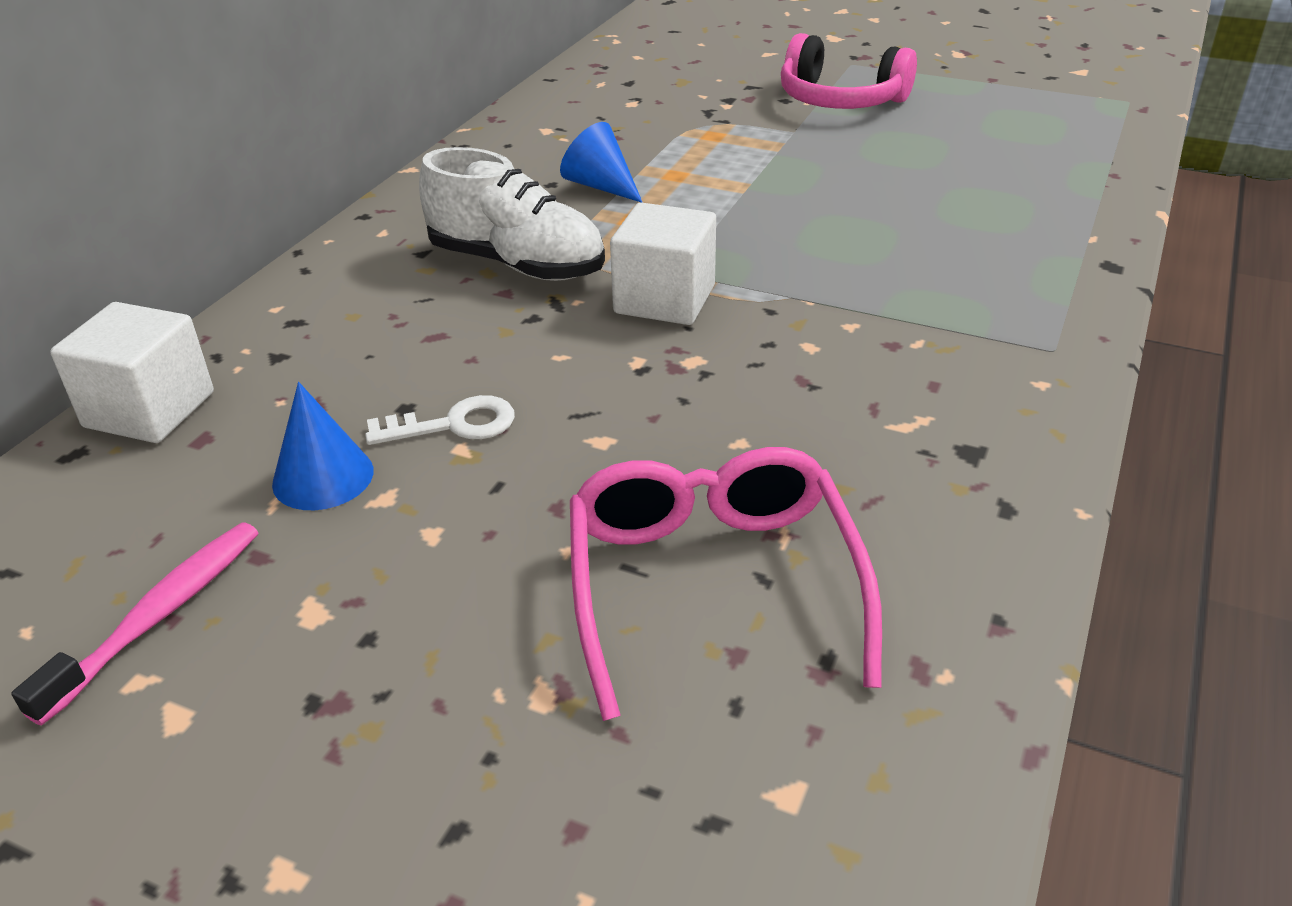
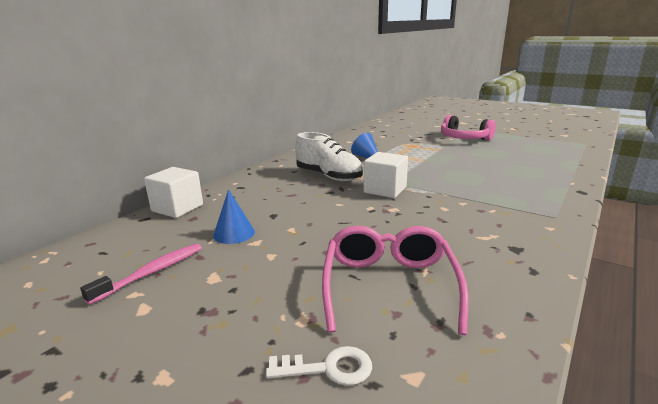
camera: 10 degrees right, 15 degrees down
(454, 425) = (291, 221): white key -> white key (328, 368)

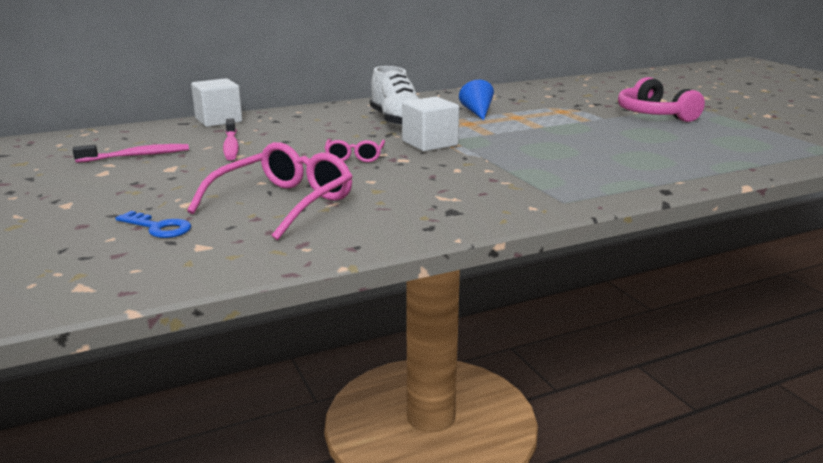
camera: 30 degrees right, 0 degrees up
(234, 233) = (231, 146): blue cone -> pink toothbrush
(328, 368) = (158, 228): white key -> blue key
(356, 216) = (354, 157): none -> pink glasses

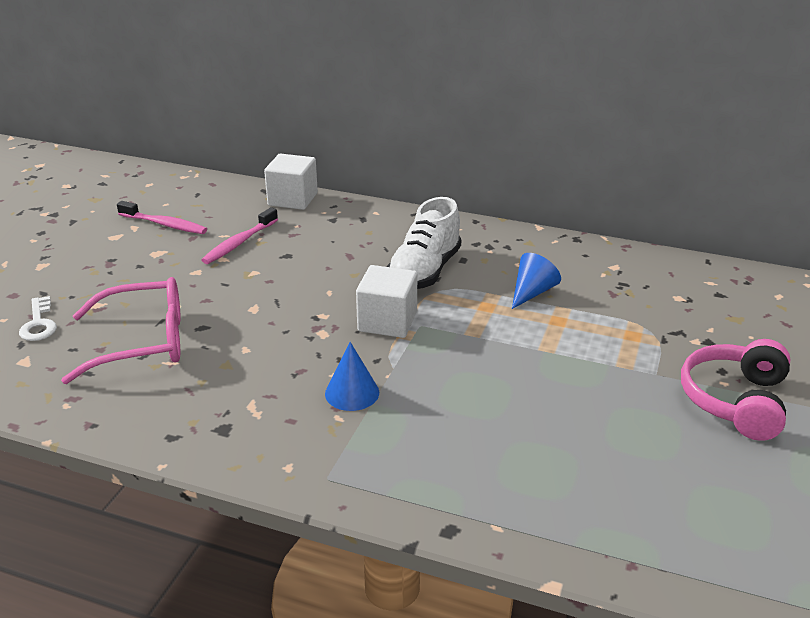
camera: 45 degrees right, 10 degrees up
(158, 228) = (39, 324): blue key -> white key
(354, 157) = (293, 308): pink glasses -> none
(487, 172) = (352, 393): none -> blue cone

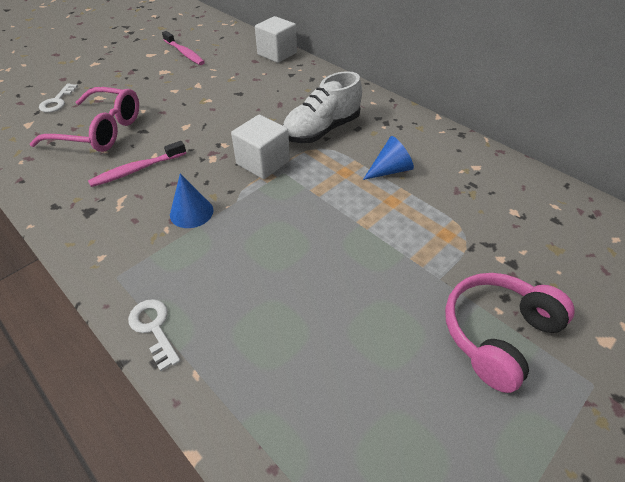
camera: 25 degrees right, 15 degrees up
(239, 243) = (217, 77): pink toothbrush -> pink toothbrush (137, 170)
(416, 506) = (154, 328): none -> white key

